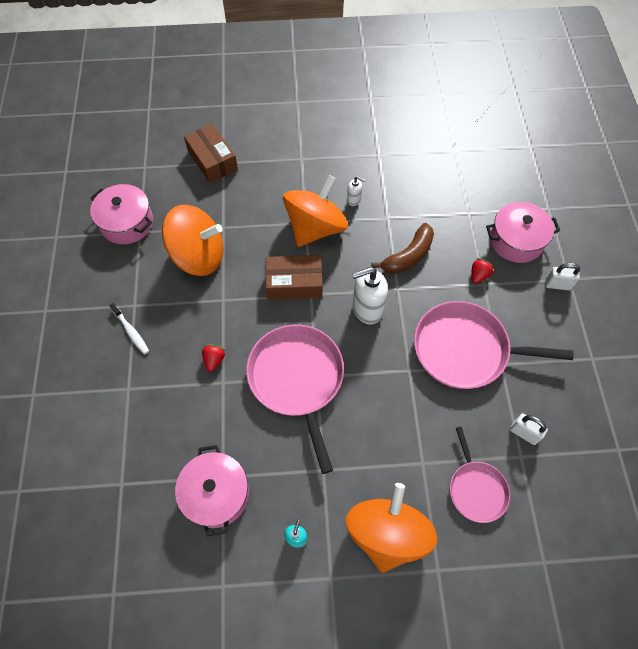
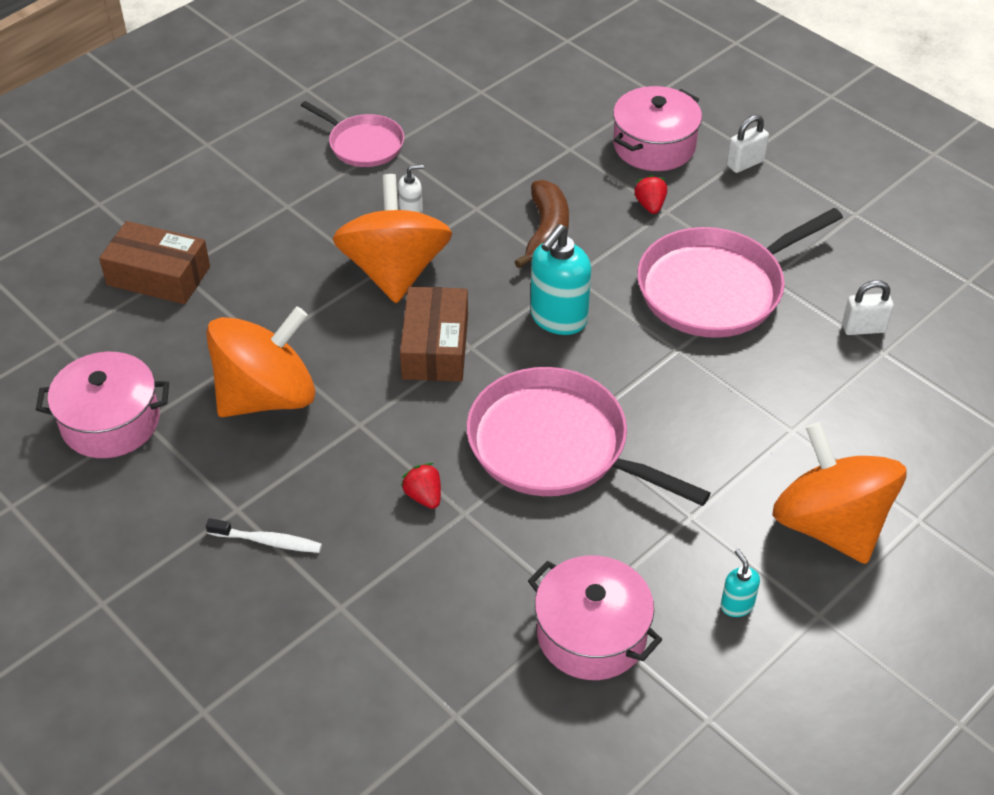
camera: 40 degrees left, 15 degrees down
(294, 283) = (435, 347): brown box -> brown box turned 45 degrees counterclockwise
(367, 309) = (558, 318): white soap dispenser -> turquoise soap dispenser
(476, 489) = (873, 414): pink pan -> pink pan (363, 144)

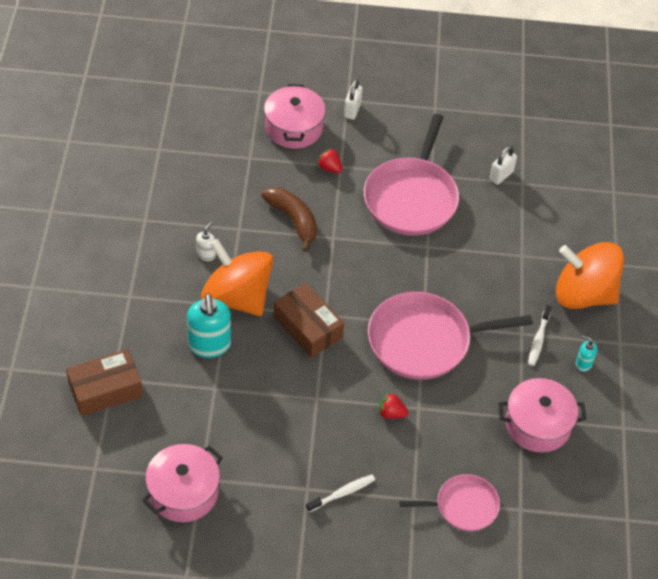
camera: 45 degrees left, 5 degrees up
(266, 396) = (251, 417): orange spinning top -> none
(363, 144) = (129, 227): pink pan -> pink pan (463, 506)
(558, 318) = (352, 268): turquoise soap dispenser -> turquoise soap dispenser (209, 345)
(705, 537) = (538, 339): none -> white toothbrush

